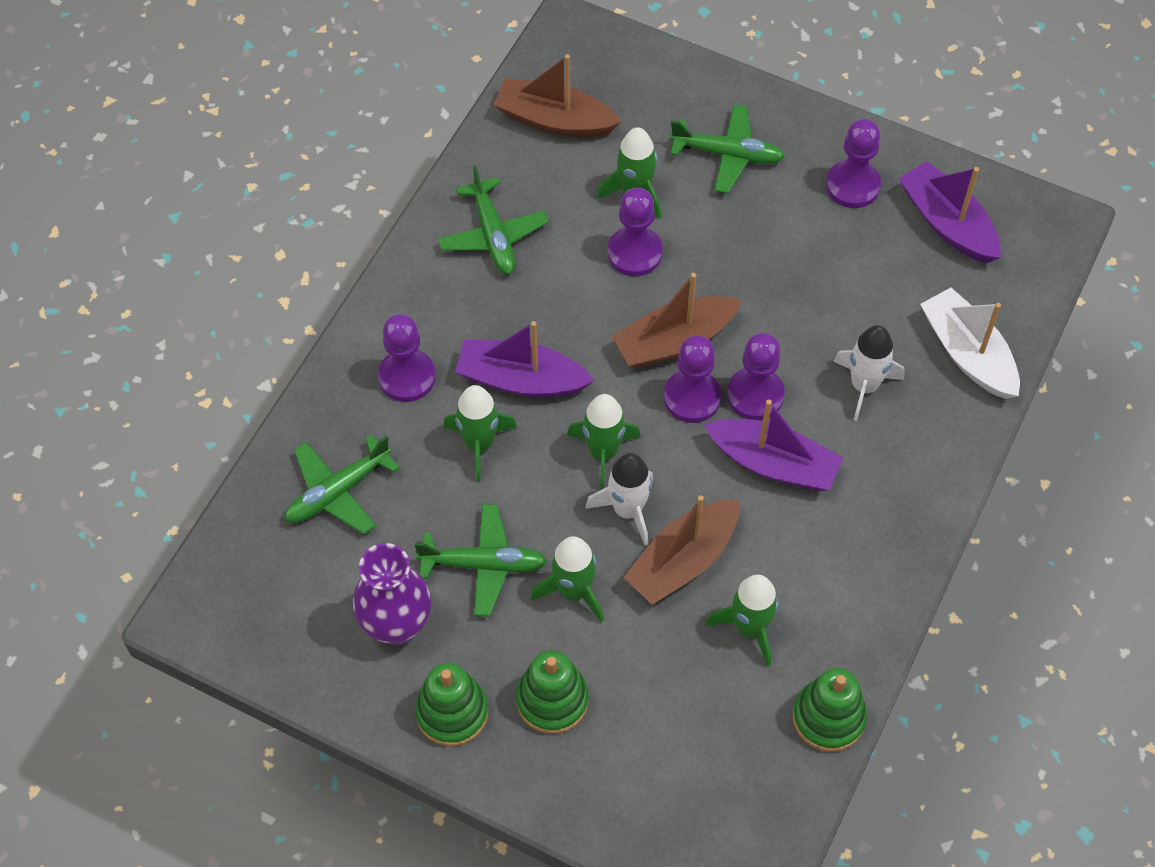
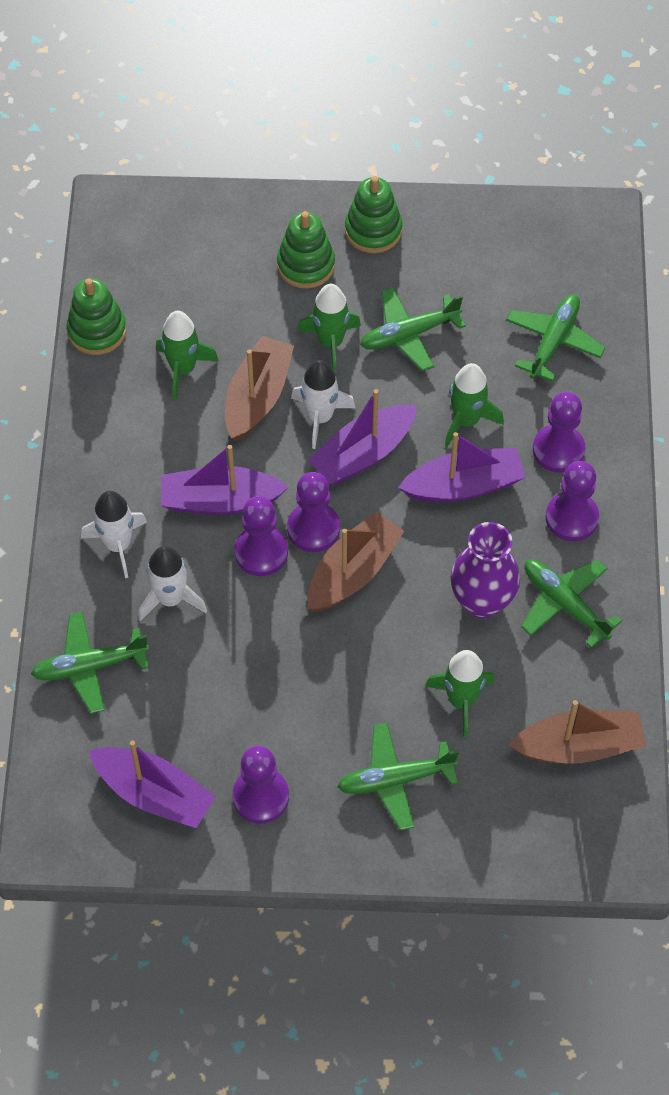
camera: 155 degrees right, 0 degrees up
(396, 625) = (448, 269): purple vase -> purple vase (482, 601)
(603, 453) = (363, 453): green rocket -> purple boat
(634, 253) = (430, 640): purple pawn -> purple pawn (571, 518)
(896, 460) = (118, 545): none -> white rocket
(968, 354) = (89, 667): white boat -> green plane

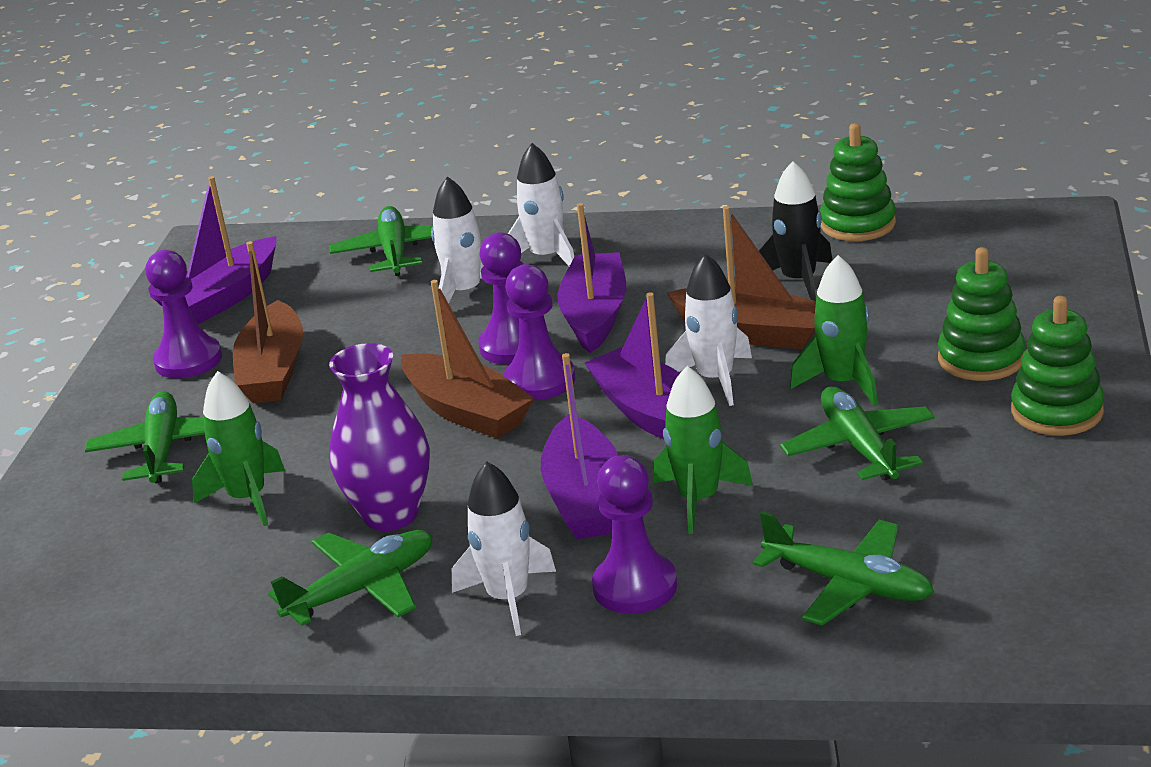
camera: 100 degrees right, 30 degrees down
(183, 369) = (799, 281): green rocket -> black rocket
(571, 518) = (508, 598): purple pawn -> white rocket
(578, 746) = (135, 598): brown boat -> brown boat (273, 370)

